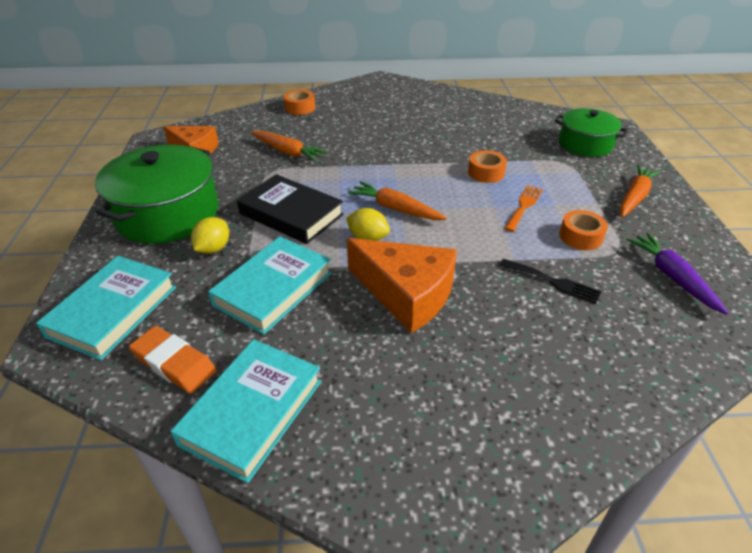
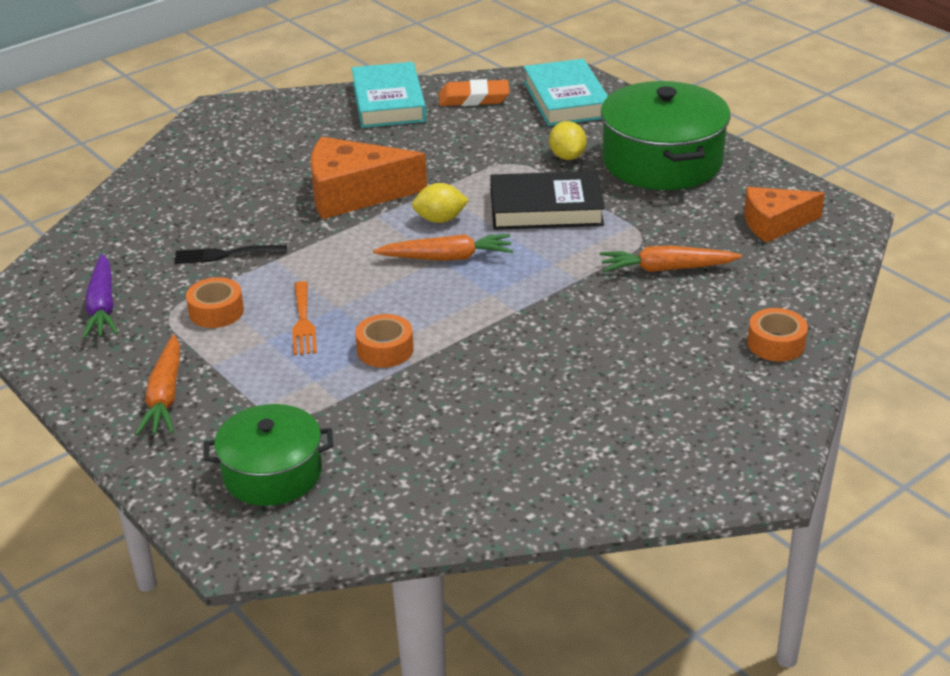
camera: 145 degrees right, 5 degrees down
(273, 289) = (470, 154): turquoise book -> none
(672, 277) = (102, 306): purple carrot -> purple carrot turned 45 degrees clockwise

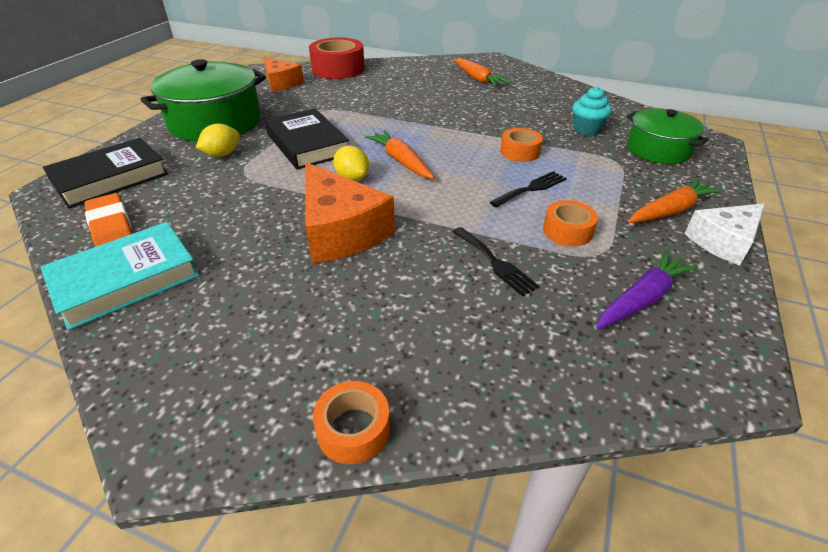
camera: 120 degrees left, 5 degrees up
(91, 398) = (723, 242): none -> white cheese
(303, 322) = (531, 189): orange fork -> black fork
(386, 439) = (586, 129): none -> turquoise cupcake
(566, 99) = (110, 178): turquoise book -> black book
(666, 269) = (352, 98): orange carrot -> orange carrot (477, 79)
(776, 344) = (396, 68): orange tape -> orange tape (353, 429)
(809, 284) = (338, 69): none -> red tape

